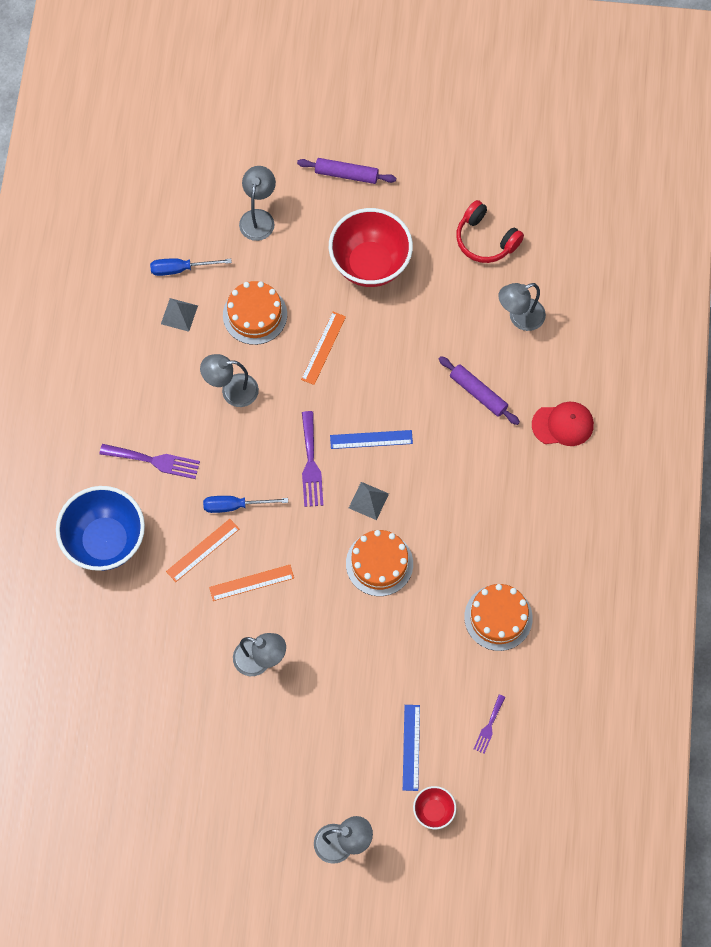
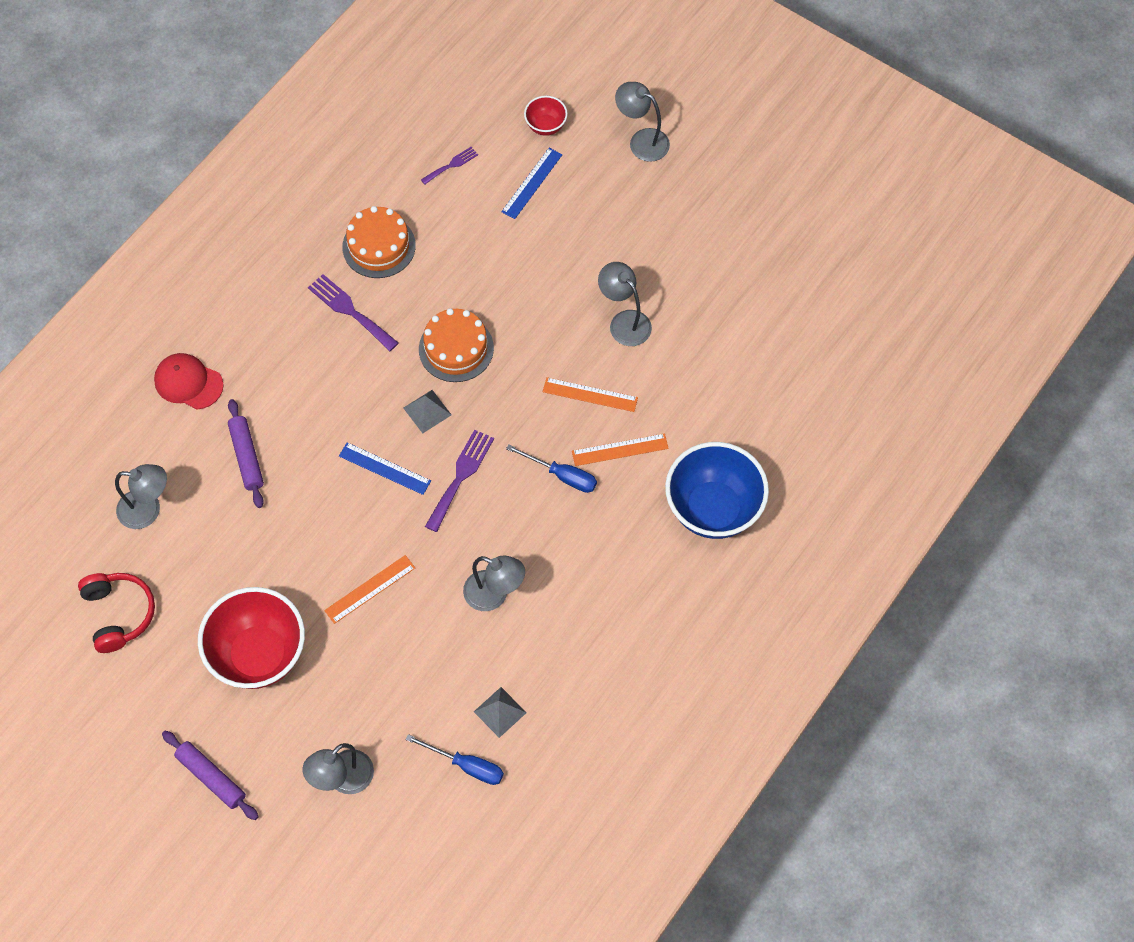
camera: 150 degrees left, 5 degrees down
(154, 461) = (618, 564): purple fork -> purple fork (350, 311)
(255, 315) = (418, 666): orange cake -> none

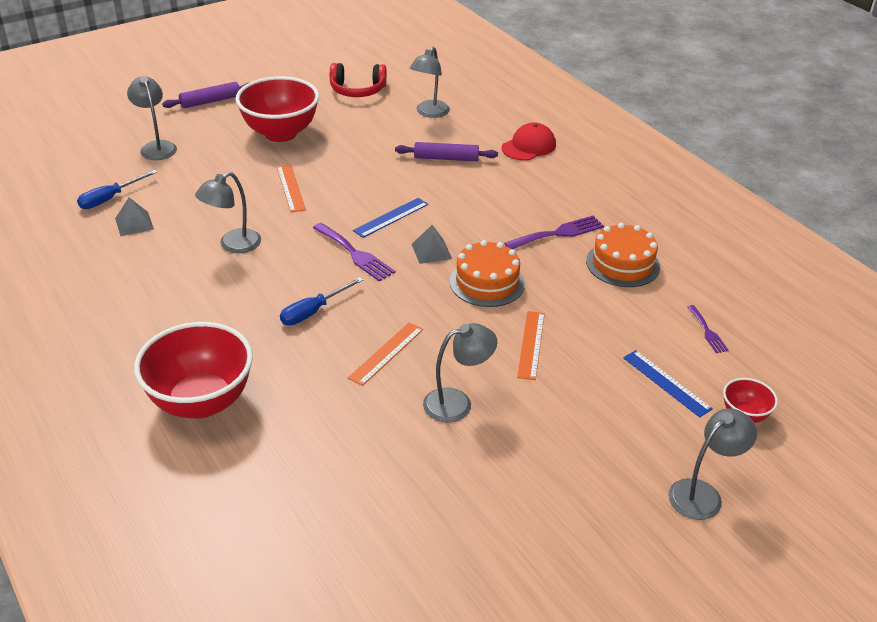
camera: 110 degrees right, 25 degrees down
(620, 450) = (313, 356): orange ruler -> orange ruler (531, 344)
(713, 509) = (201, 402): blue bowl -> red bowl

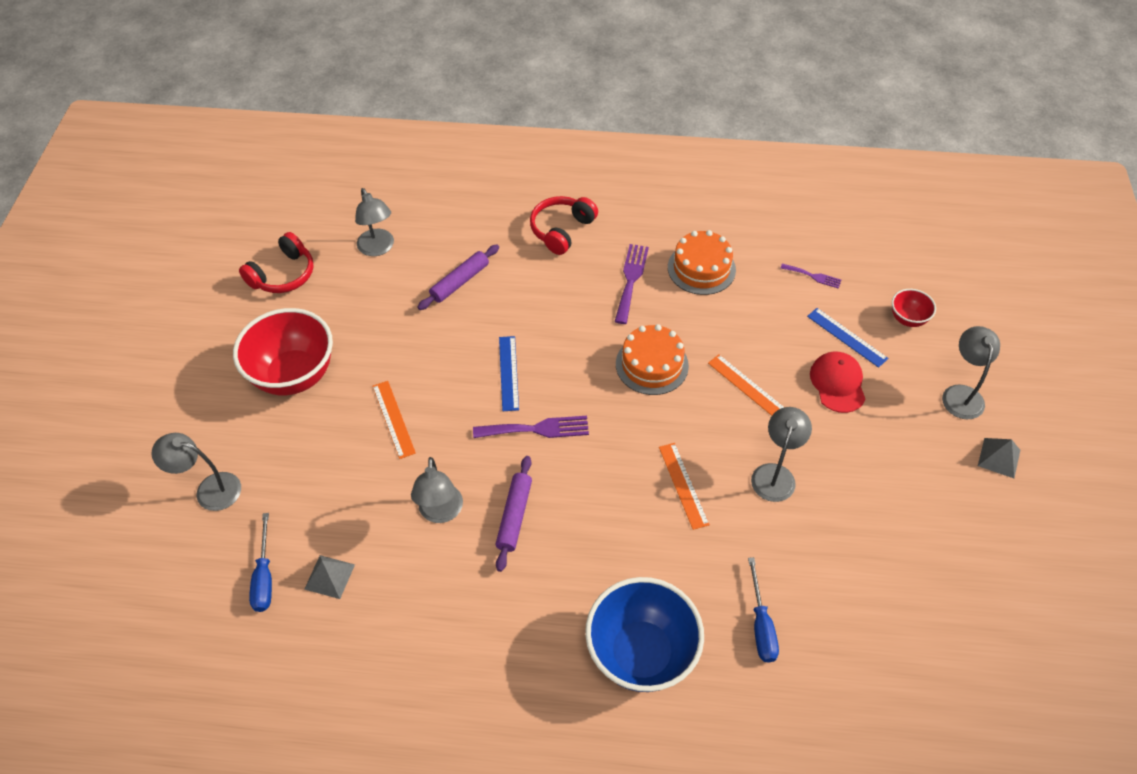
camera: 50 degrees left, 15 degrees up
(201, 402) = (641, 653): red bowl -> blue bowl
(210, 101) = (172, 399): purple rolling pin -> purple rolling pin (514, 516)
(290, 188) = (393, 419): orange ruler -> orange ruler turned 45 degrees clockwise
(313, 311) = (589, 505): blue screwdriver -> blue screwdriver (761, 625)
(431, 251) = (580, 375): grey pyramid -> grey pyramid (999, 458)
(529, 146) = (498, 218): red cap -> red cap (837, 383)
(559, 179) = (561, 230): none -> red headphones
(666, 383) = (846, 337): blue ruler -> blue ruler turned 45 degrees clockwise

